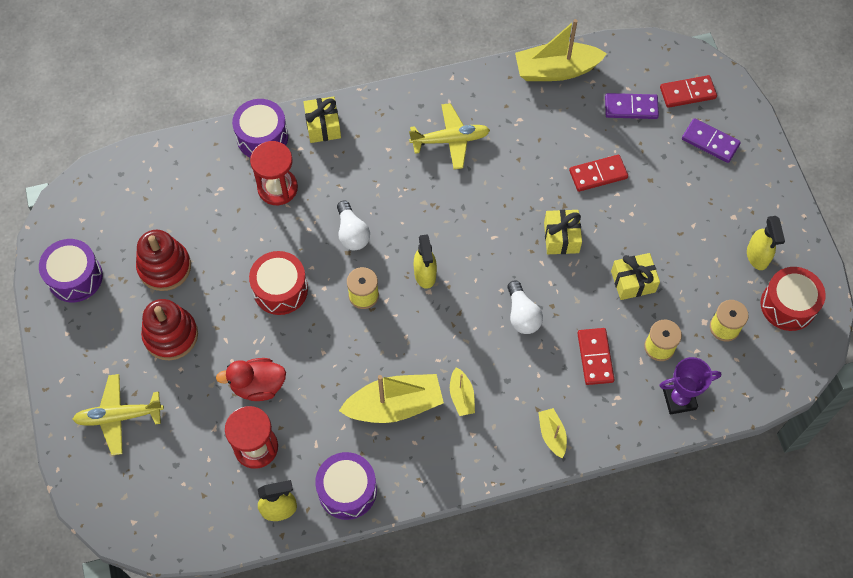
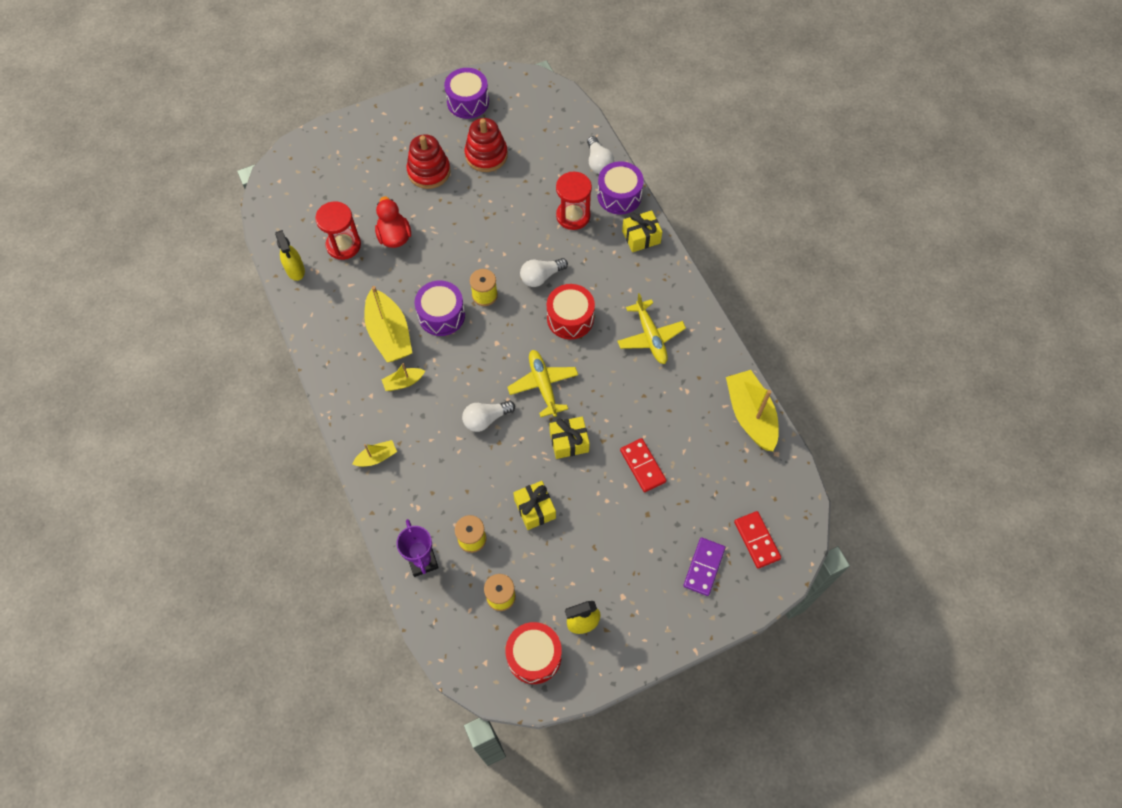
camera: 80 degrees right, 0 degrees up
(118, 416) = (359, 154): yellow plane -> yellow plane (543, 385)
(210, 150) = (598, 162): none -> white light bulb
(280, 289) = (480, 235): red drum -> red drum (570, 318)
(347, 490) = (314, 313): purple drum -> purple drum (441, 315)
(425, 274) = (512, 337): yellow spray bottle -> none
(595, 357) = (454, 484): red domino -> none
(631, 108) = (725, 488): purple domino -> none

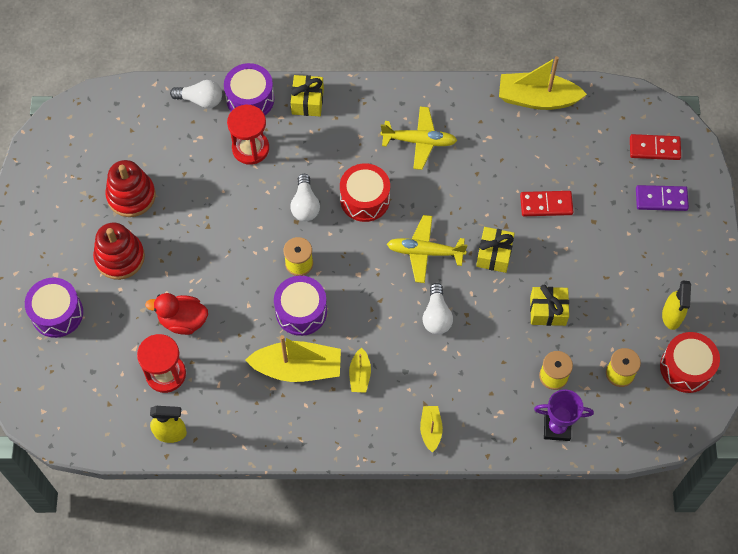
camera: 65 degrees left, 0 degrees up
(468, 102) = (51, 186): purple drum -> purple drum (57, 313)
(703, 567) = (661, 199): purple domino -> purple domino turned 45 degrees counterclockwise

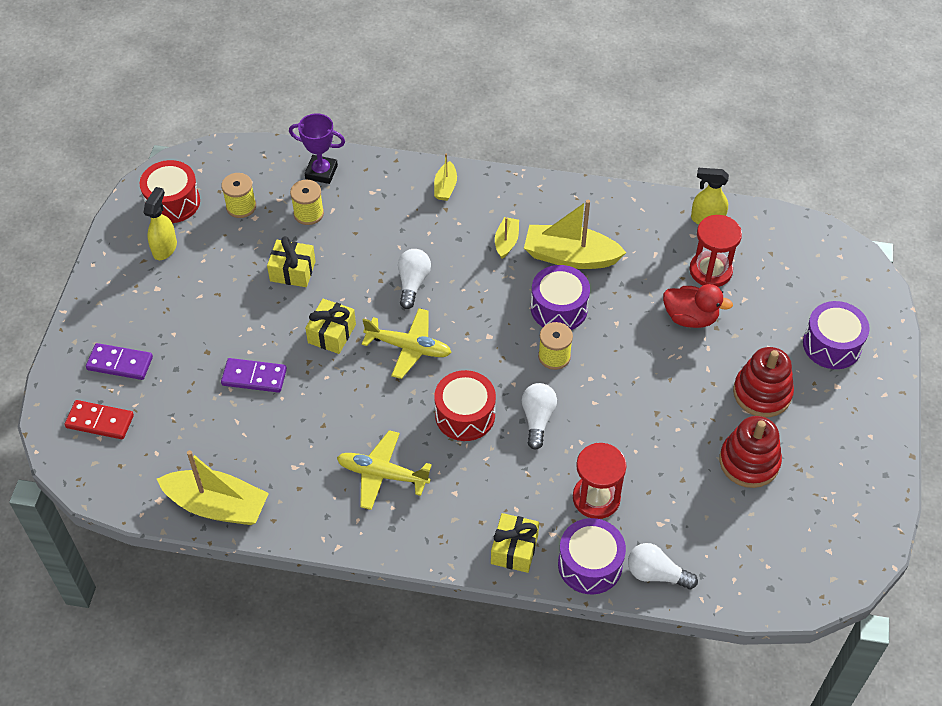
camera: 170 degrees left, 10 degrees down
(546, 205) = (254, 377): red domino -> purple domino

